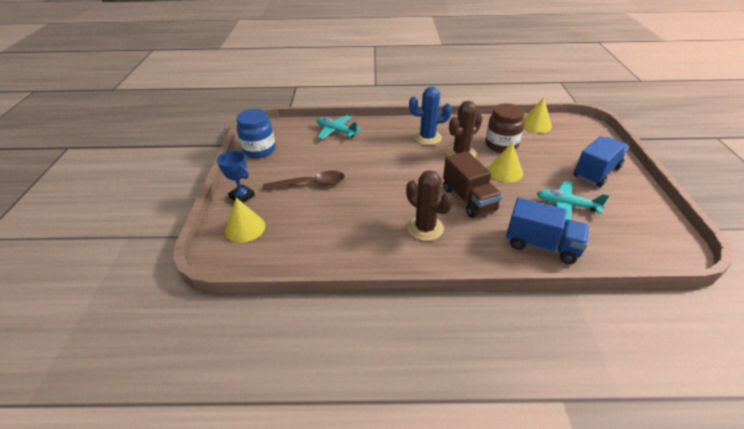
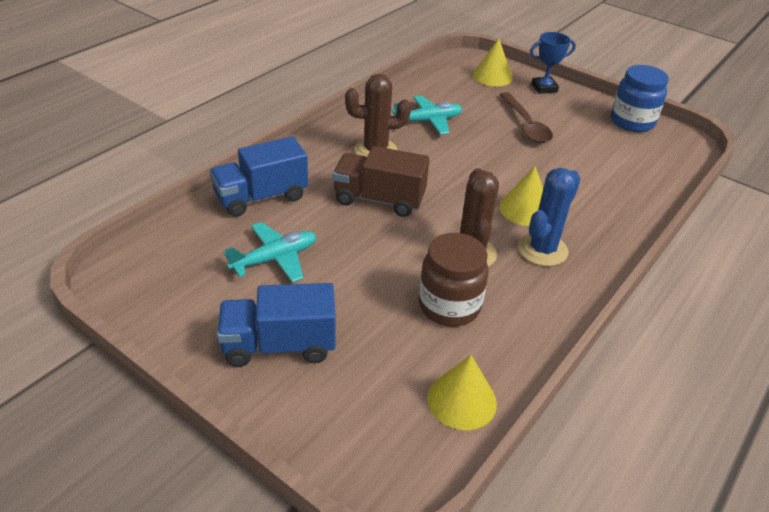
camera: 125 degrees right, 0 degrees up
(310, 184) = (525, 125): brown spoon -> brown spoon turned 45 degrees counterclockwise
(336, 131) = (633, 186): turquoise plane -> turquoise plane (428, 121)
(505, 171) = (389, 261): yellow cone -> yellow cone (525, 209)
(596, 172) = (279, 345): blue truck -> blue truck turned 90 degrees clockwise

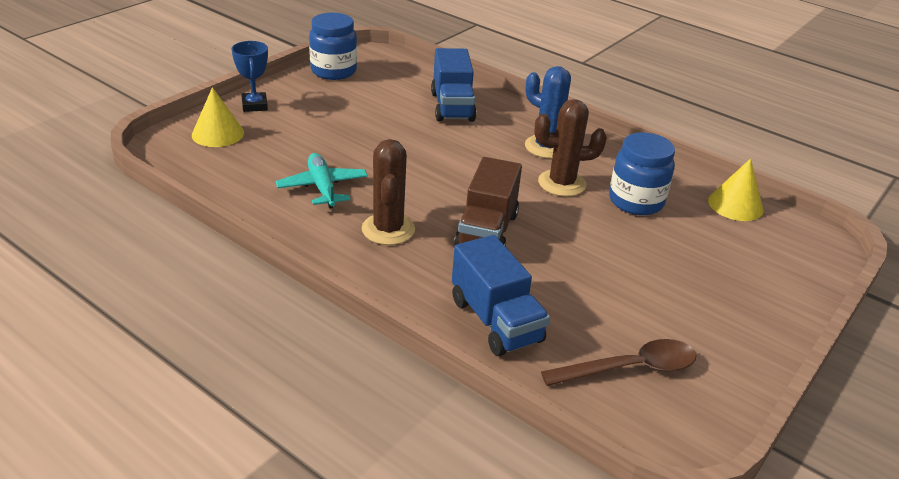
camera: 90 degrees left, 5 degrees down
(275, 259) = (605, 306): turquoise plane -> none
(279, 345) = (724, 299): blue truck -> blue truck (452, 107)
(449, 306) = (636, 201): brown jar -> blue jar
(525, 125) = (335, 127): brown spoon -> brown spoon (629, 369)
(525, 209) = (489, 147): yellow cone -> none

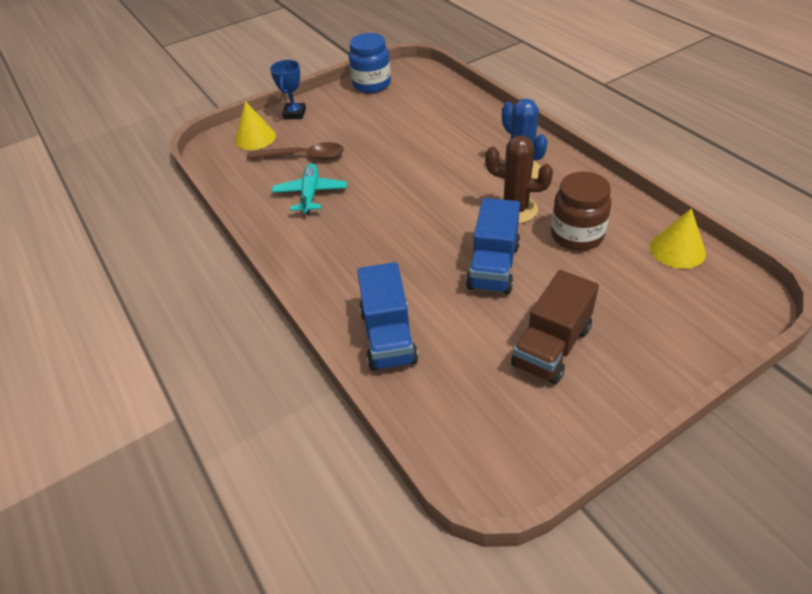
camera: 25 degrees right, 10 degrees up
(388, 229) = (343, 238): brown cactus -> none
(452, 107) = (455, 124): blue truck -> blue truck (493, 266)
(487, 231) = (424, 250): brown truck -> brown truck (551, 347)
(629, 369) = (481, 403): brown spoon -> brown spoon (303, 157)
(636, 201) = (577, 235): blue jar -> brown jar

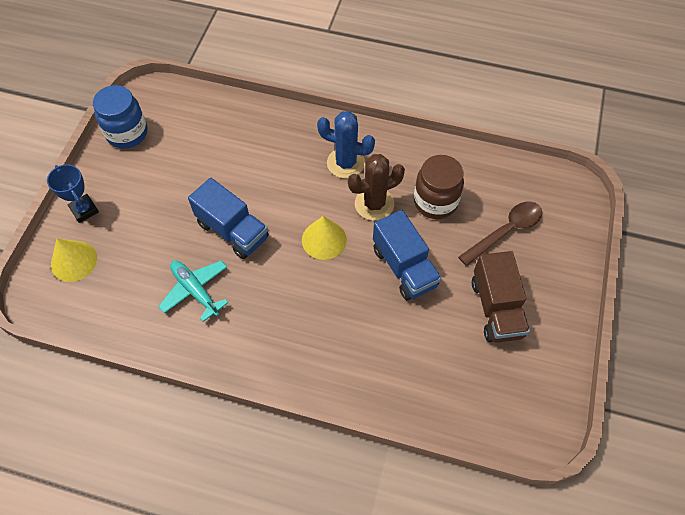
camera: 45 degrees left, 15 degrees up
(303, 157) = (146, 255): brown spoon -> brown spoon (505, 231)
(388, 336) = (388, 378): blue truck -> blue truck (233, 231)
(677, 250) = (506, 174): yellow cone -> yellow cone (324, 239)

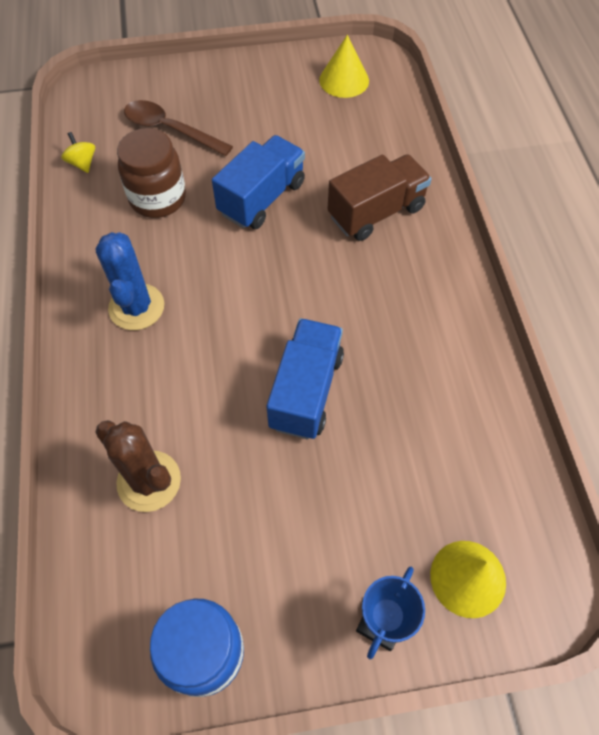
camera: 115 degrees left, 0 degrees up
(195, 290) = (413, 390): turquoise plane -> none
(324, 239) = (265, 285): yellow cone -> yellow cone (344, 80)
(374, 204) = (188, 254): brown cactus -> brown cactus (149, 481)
(491, 167) = (82, 163): none -> yellow spinning top
(496, 308) = (269, 114): brown truck -> brown truck (376, 212)

